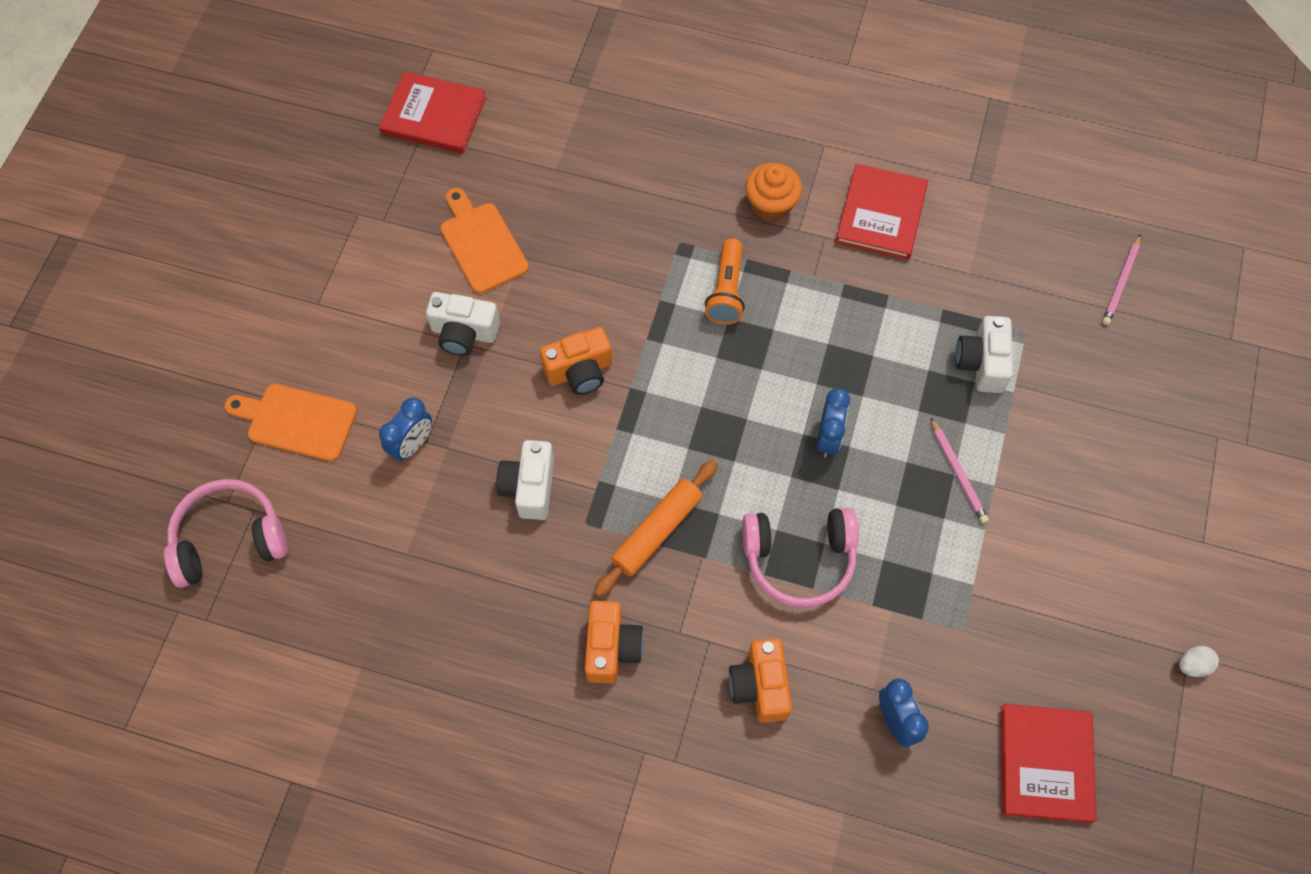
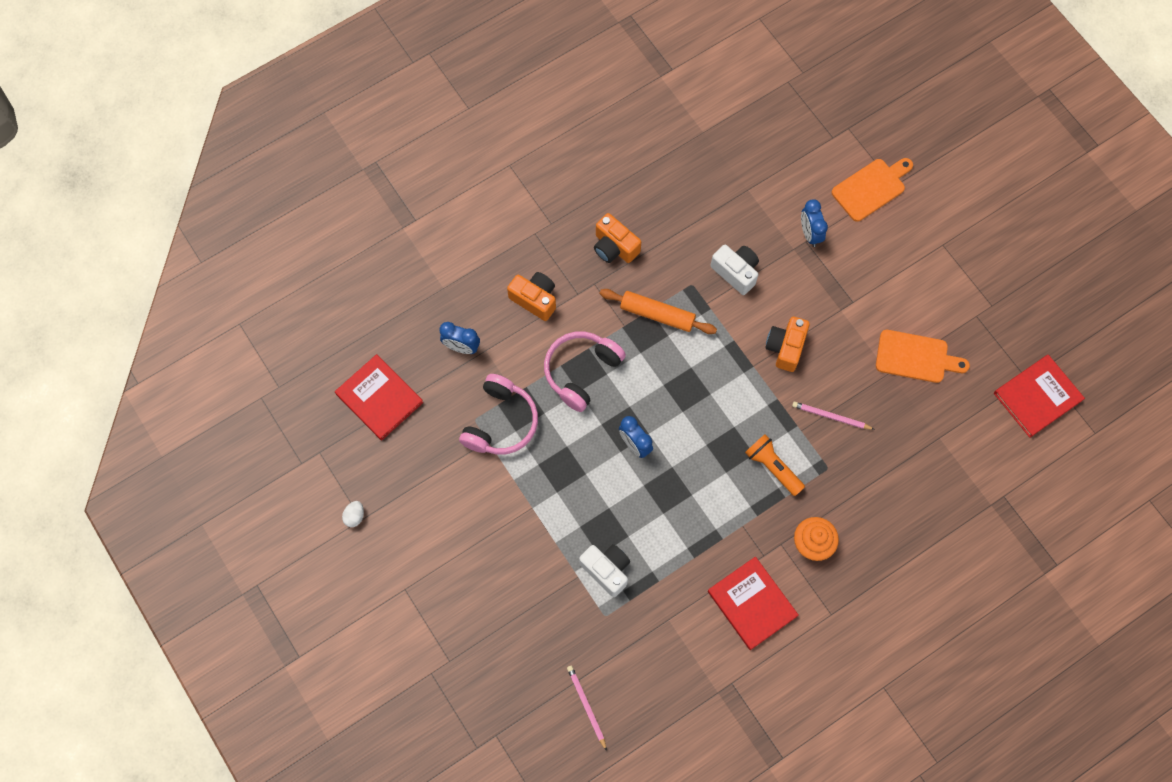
camera: 130 degrees right, 5 degrees up
(229, 539) = (825, 117): pink headphones -> pink headphones (500, 422)
(464, 333) = (860, 306): white camera -> none
(656, 531) = (657, 314): orange rolling pin -> orange rolling pin turned 60 degrees counterclockwise
(958, 473) = (556, 495): pink pencil -> pink pencil (831, 417)

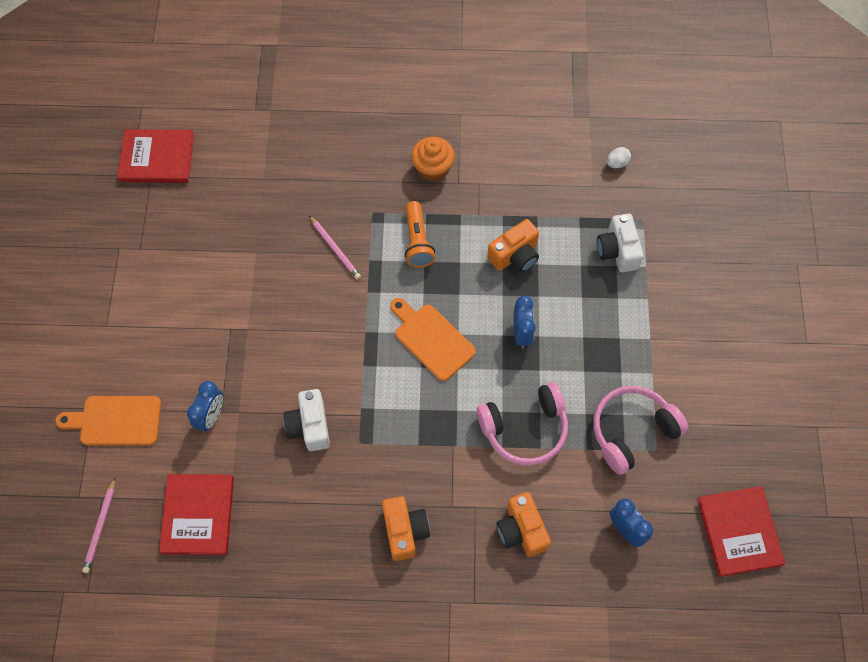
camera: 145 degrees left, 5 degrees down
(355, 516) = (822, 433): white egg -> white egg (617, 163)
(586, 706) = (701, 167): pink pencil -> pink pencil (100, 527)
(657, 314) = (414, 435): orange rolling pin -> none
(752, 603) = (516, 157): red book -> red book (198, 515)
(785, 348) = (324, 329): orange camera -> orange camera (515, 256)
(915, 357) = (222, 249): orange cutting board -> orange cutting board (431, 339)

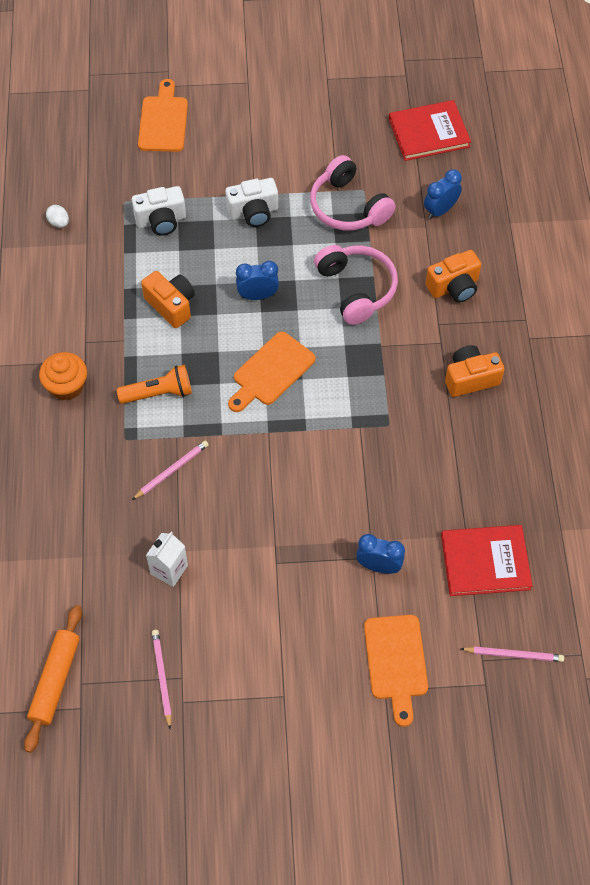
camera: 95 degrees left, 5 degrees down
(143, 234) = (162, 677): none -> pink pencil
(157, 158) = (55, 680): red book -> orange rolling pin
(239, 243) = (169, 569): none -> white carton
(310, 426) = (377, 471): white camera -> white camera (253, 212)
(748, 257) = (163, 121): none -> orange cutting board

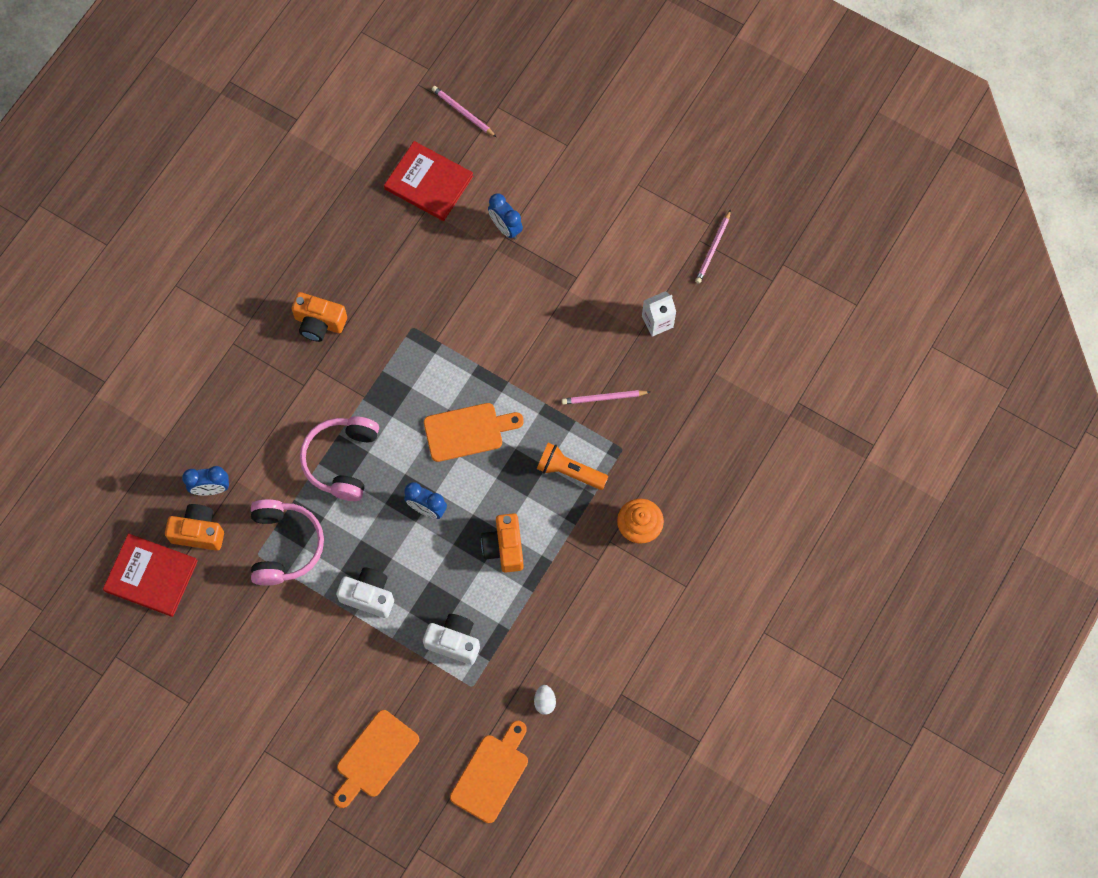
camera: 145 degrees left, 10 degrees up
(55, 680) = (789, 294): orange rolling pin -> none
(396, 662) = (545, 157): orange cutting board -> orange cutting board (491, 774)
(454, 287) = (263, 409): orange camera -> orange camera (198, 532)

